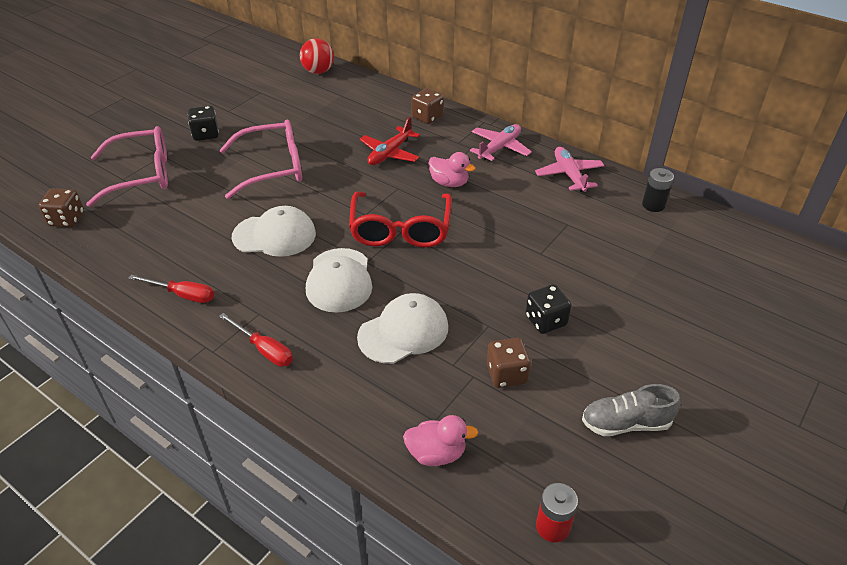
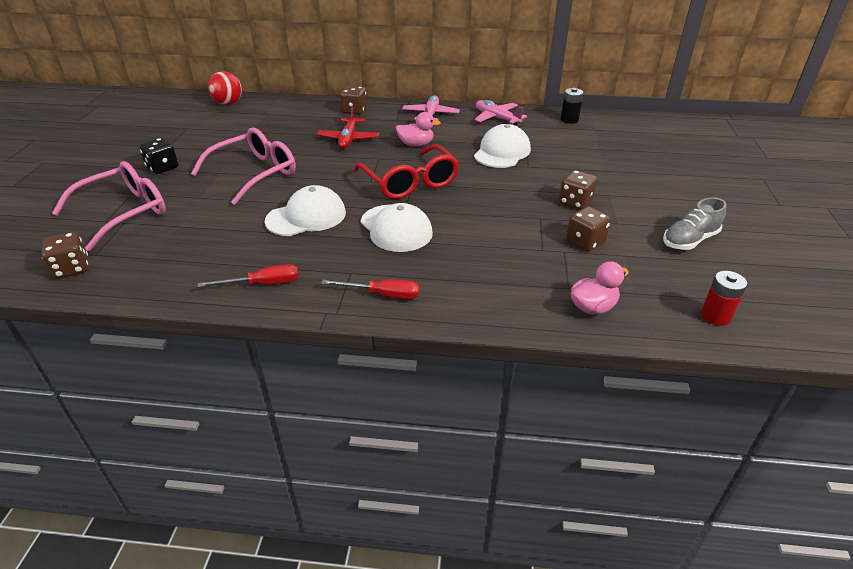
camera: 30 degrees left, 5 degrees down
(403, 332) = (483, 243): white cap -> white cap (502, 152)
(546, 321) = (575, 202): black dice -> brown dice

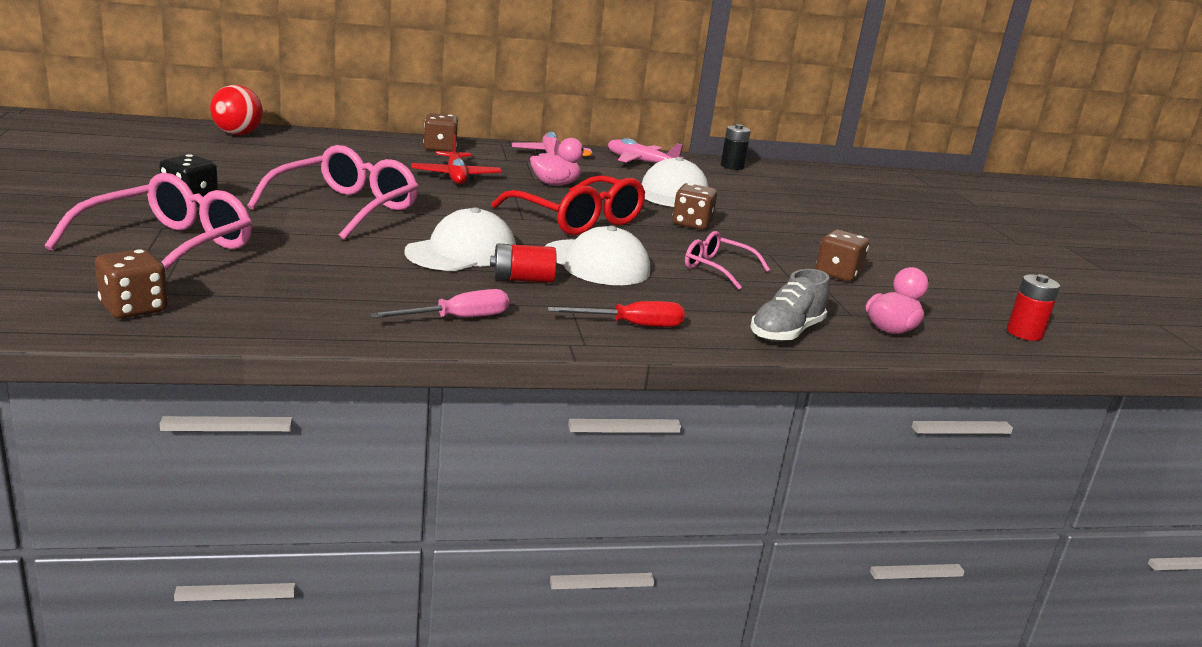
camera: 20 degrees left, 15 degrees down
(263, 284) = (457, 319): red screwdriver -> pink screwdriver
(332, 245) = (522, 279): none -> red battery
(487, 234) = (717, 268): none -> pink glasses
(575, 202) = (798, 240): brown dice -> brown dice (691, 224)
(689, 240) = (949, 272): grey shoe -> grey shoe (786, 332)

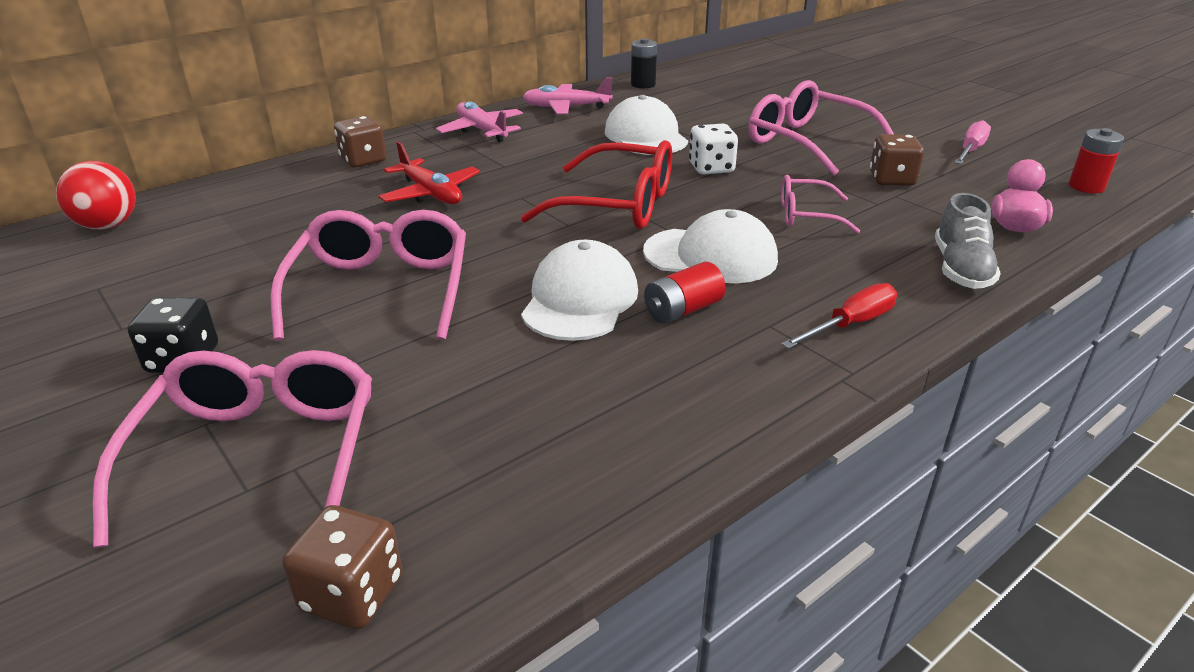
camera: 25 degrees left, 10 degrees up
(457, 319) = (706, 401): pink screwdriver -> pink screwdriver (970, 150)
(555, 184) = (534, 165): pink duck -> none
(691, 224) = (711, 168): brown dice -> white dice
(807, 234) = (807, 142): none -> pink glasses

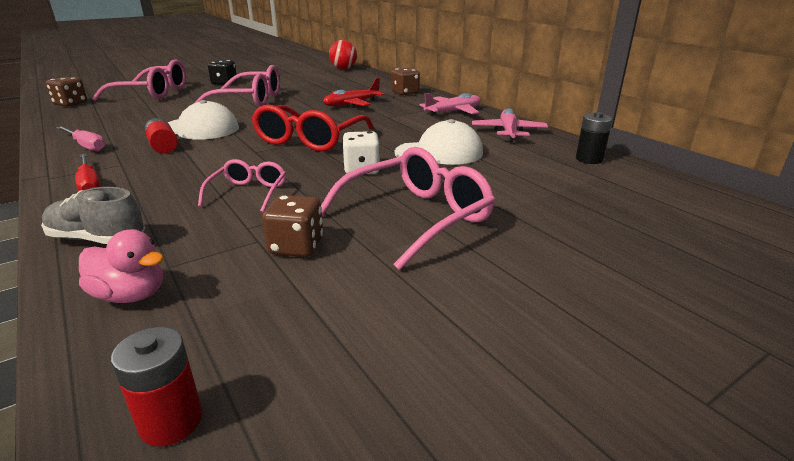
camera: 95 degrees right, 5 degrees down
(710, 256) = (216, 157): white cap -> none
(970, 150) = (363, 335): pink screwdriver -> pink screwdriver (86, 146)

